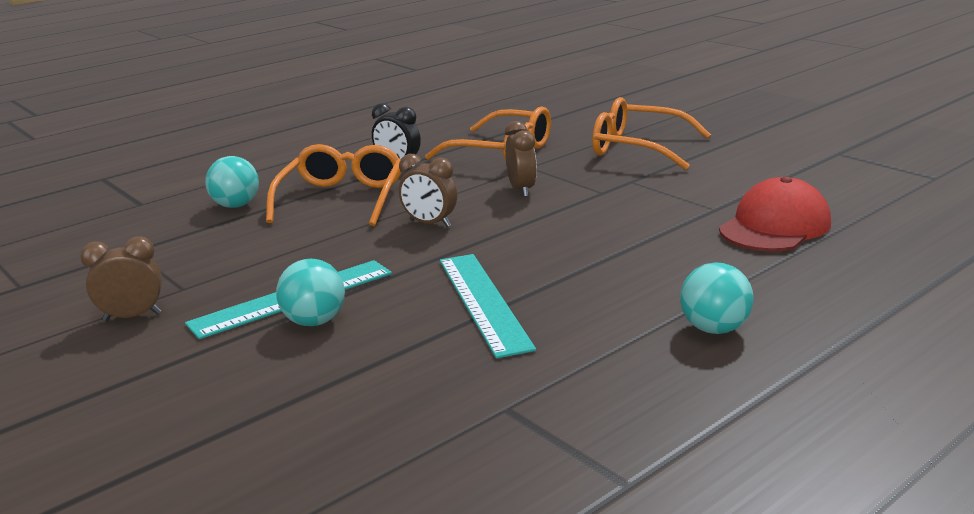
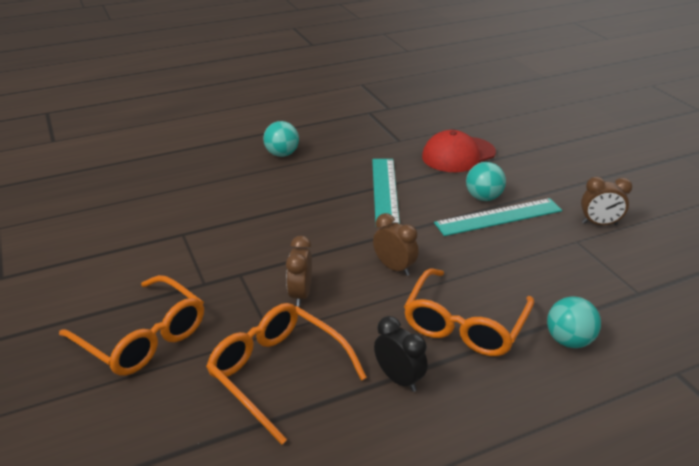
camera: 165 degrees left, 10 degrees up
(775, 226) = (168, 208): red cap -> red cap (458, 155)

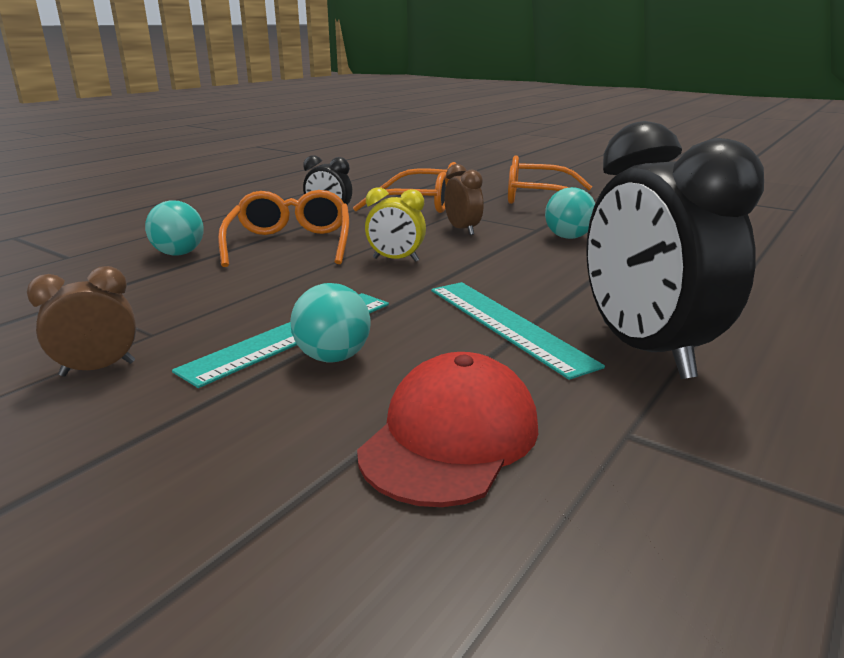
camera: 150 degrees right, 10 degrees down
(282, 154) = (757, 333): turquoise ball -> turquoise ball (568, 237)
(343, 161) = (644, 350): none -> black clock
(394, 268) = (395, 260): brown clock -> yellow clock

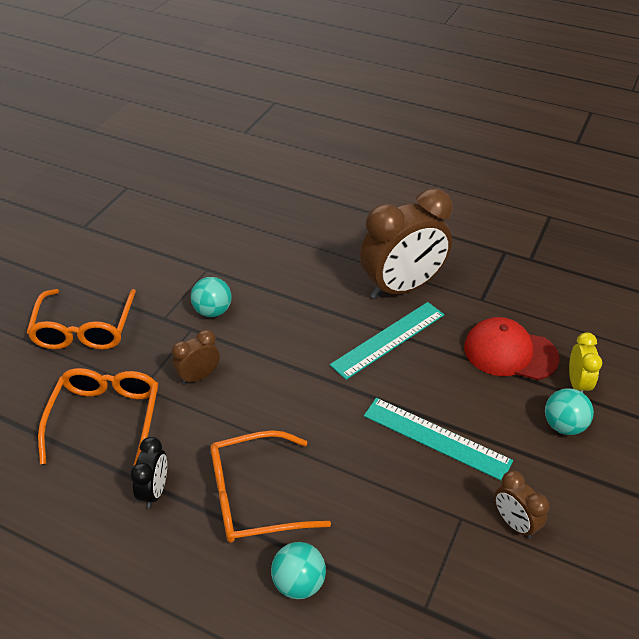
camera: 100 degrees left, 20 degrees up
(333, 357) = (456, 410): turquoise ball -> turquoise ball (563, 425)
(395, 260) = (285, 410): yellow clock -> yellow clock (577, 383)
(644, 350) = (402, 287): black clock -> brown clock

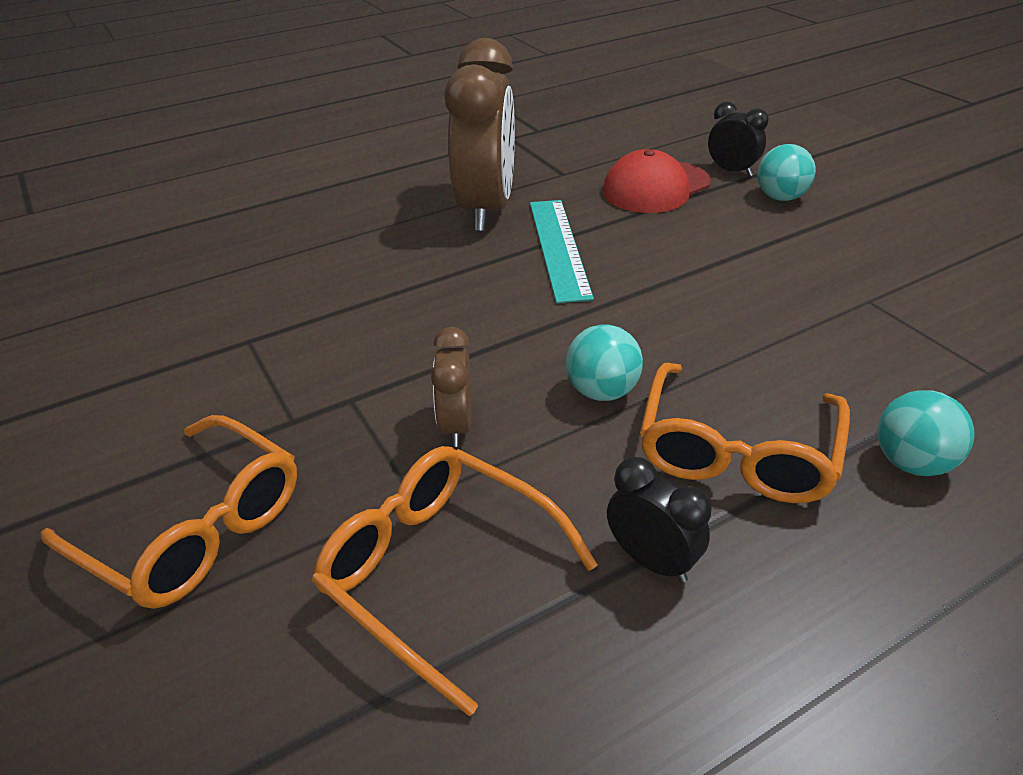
camera: 55 degrees left, 5 degrees down
(213, 311) = (340, 365): turquoise ball -> turquoise ball (602, 391)
(436, 438) = (741, 273): turquoise ruler -> none
(514, 523) = (894, 271): brown clock -> none
(577, 383) = (731, 171): yellow clock -> black clock

